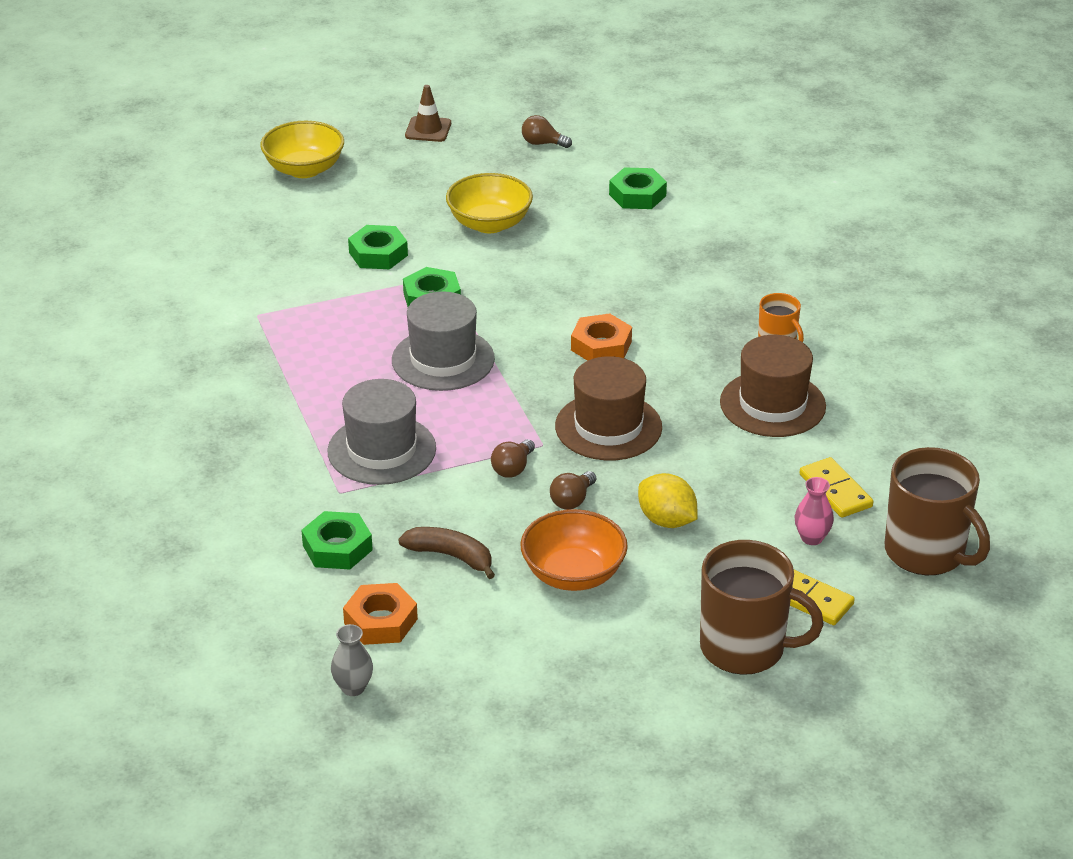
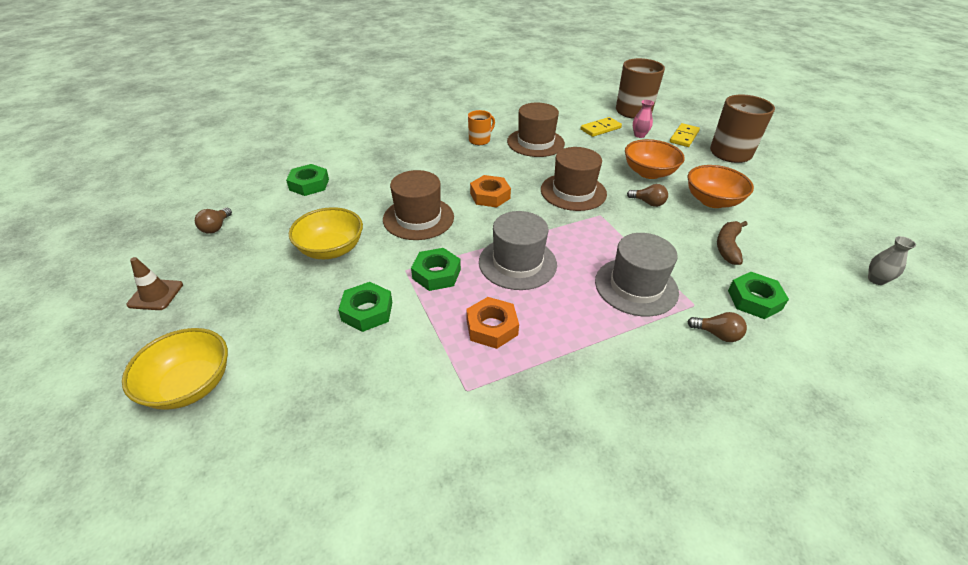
camera: 95 degrees left, 5 degrees up
(380, 621) = (809, 272): orange nut -> orange nut (492, 327)
(513, 468) = (629, 226): brown light bulb -> brown light bulb (717, 334)
(549, 284) = (418, 218): none -> brown hat
(666, 520) = (649, 173): yellow lemon -> orange bowl

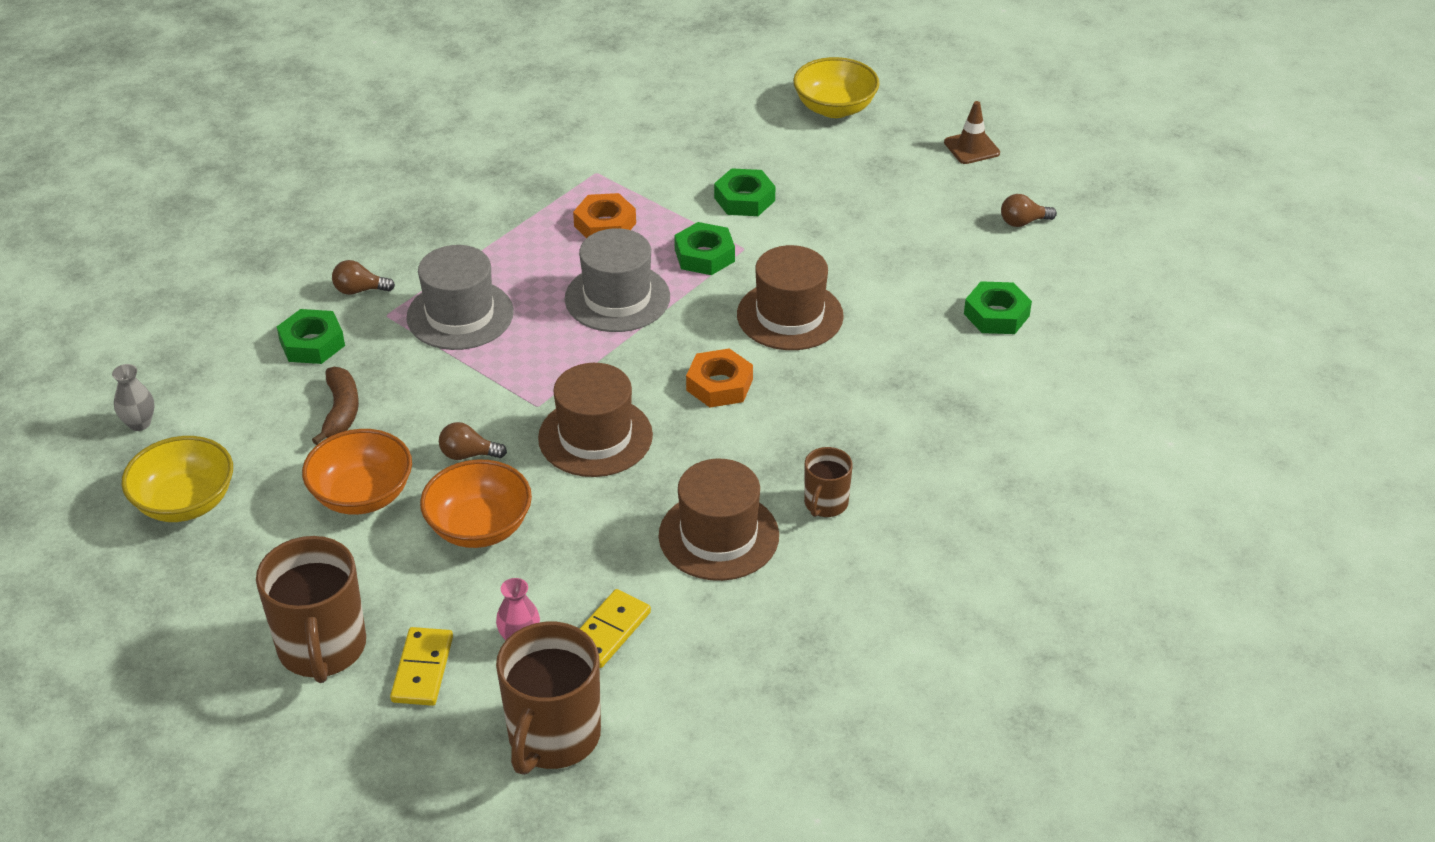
camera: 155 degrees right, 0 degrees up
(216, 227) = (1023, 222): brown light bulb -> brown light bulb turned 90 degrees counterclockwise
(331, 249) = (854, 242): yellow bowl -> yellow bowl (185, 502)
(480, 140) = (825, 504): orange mug -> brown mug

